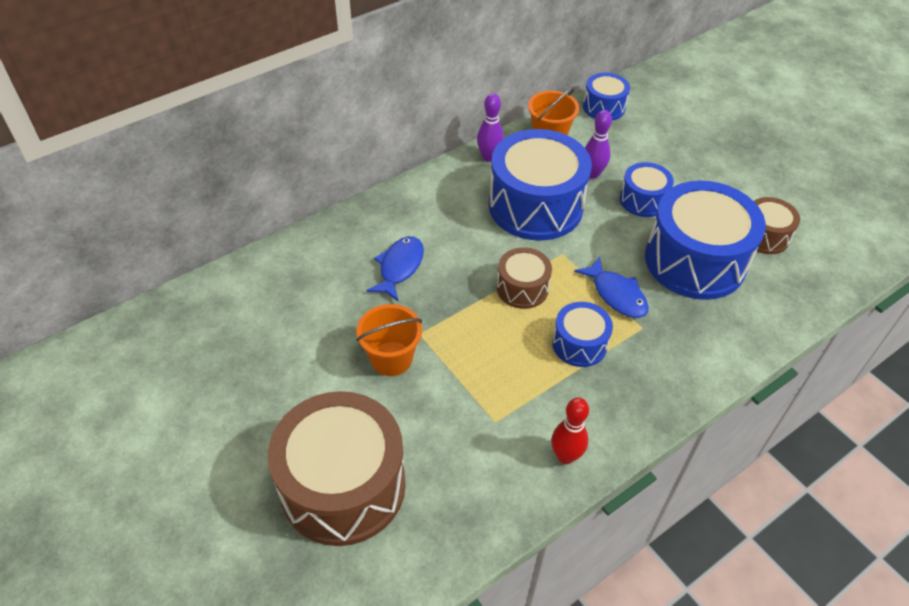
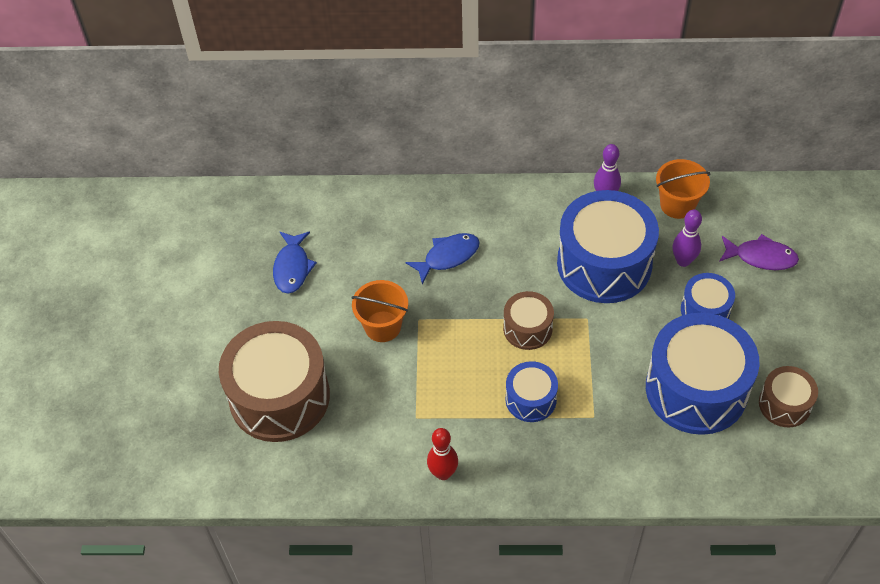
camera: 40 degrees right, 5 degrees up
(604, 107) = (759, 200): blue drum -> none
(616, 295) = (599, 378): blue fish -> blue fish (292, 268)
(644, 144) = (761, 257): none -> purple fish

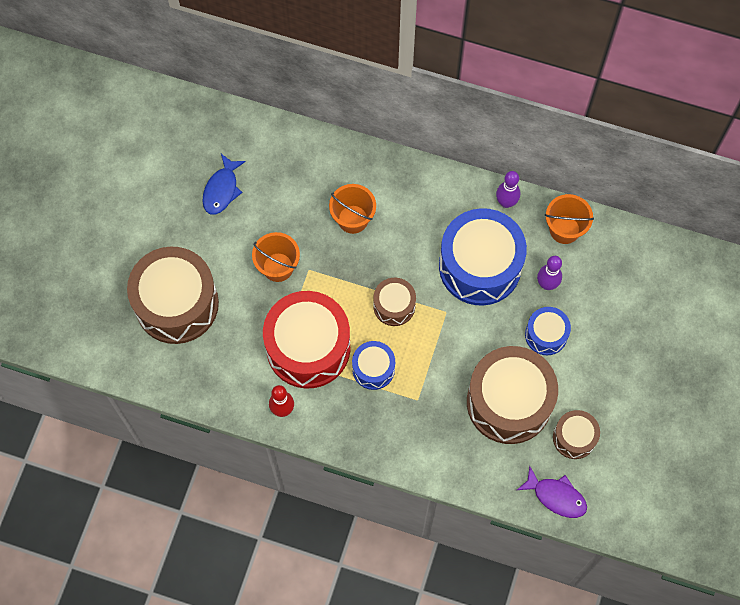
camera: 15 degrees right, 15 degrees up
(448, 257) = (353, 219): blue fish -> orange bucket
(448, 399) = (308, 347): none -> red drum
(696, 389) = (509, 402): blue drum -> brown drum
(761, 257) = (614, 301): purple fish -> purple fish (556, 496)

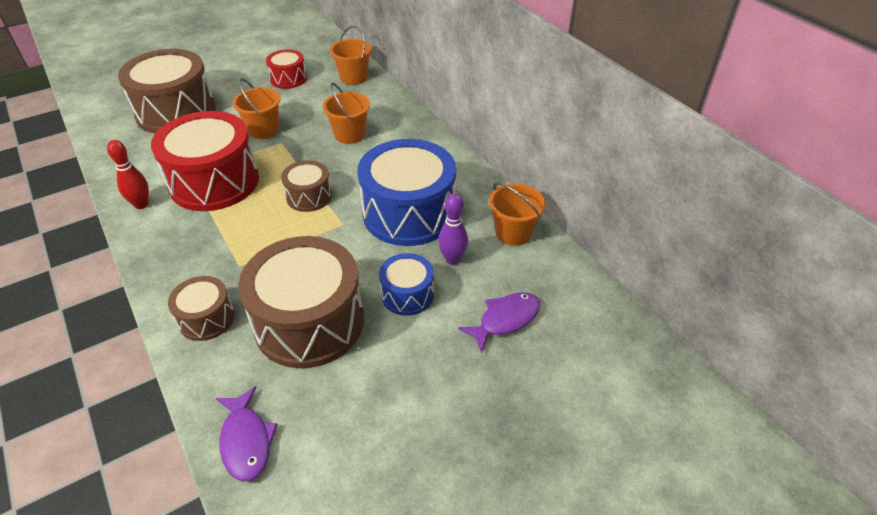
camera: 40 degrees right, 25 degrees down
(222, 190) = (288, 79): blue fish -> red drum
(277, 145) = (353, 77): none -> orange bucket
(373, 369) = (238, 223): blue drum -> none
(506, 202) = (480, 188): purple bowling pin -> none
(574, 438) = (331, 399): brown drum -> brown drum (206, 318)
(619, 306) = (505, 319): none -> purple fish

